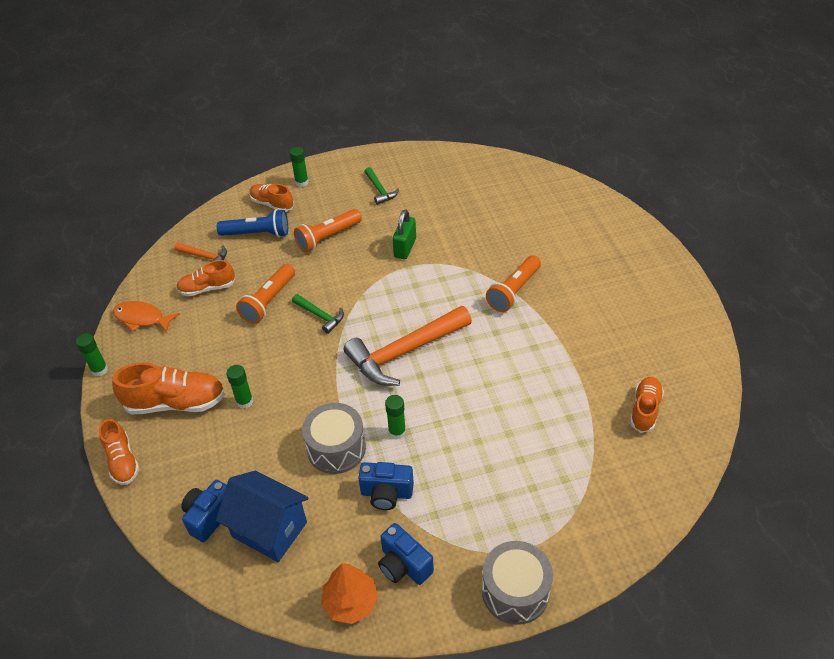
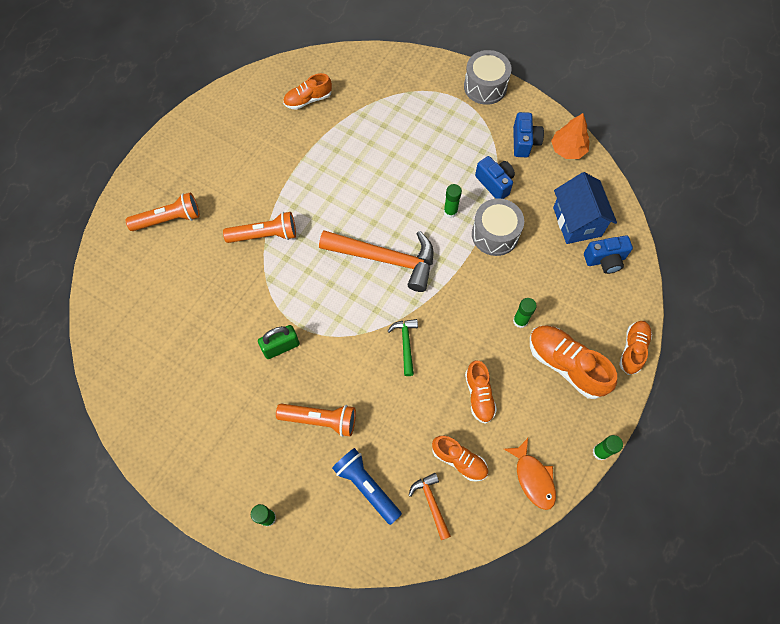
camera: 135 degrees left, 20 degrees up
(269, 301) = (427, 396): orange flashlight -> orange flashlight (169, 219)
(272, 204) = (320, 514): orange shoe -> orange shoe (479, 395)
(379, 190) = (223, 433): green hammer -> none

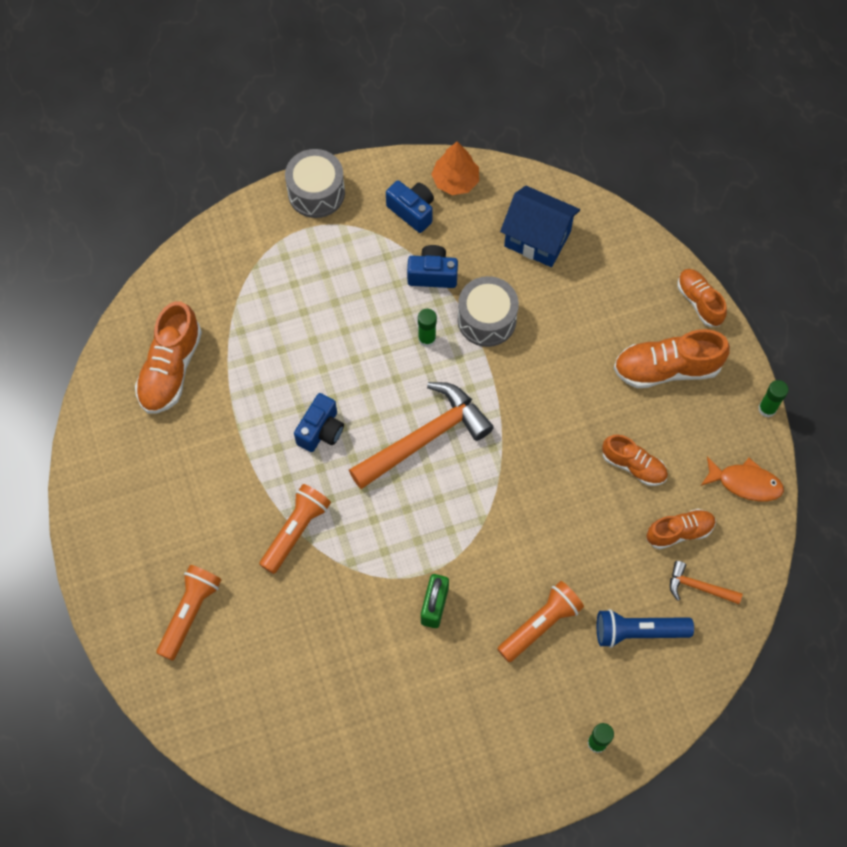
camera: 50 degrees left, 0 degrees up
(308, 100) = (171, 369): orange shoe -> orange shoe, size x1.59
(406, 344) = (529, 489): green hammer -> none
(520, 321) = (592, 371): green glue stick -> none
(605, 260) = (596, 249): blue camera -> blue camera (321, 430)

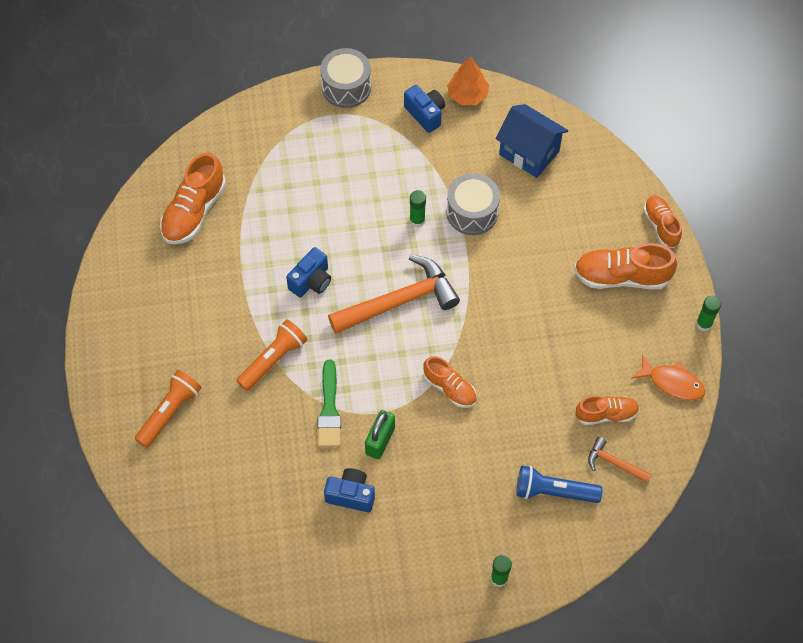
camera: 10 degrees right, 5 degrees down
(370, 579) = (329, 409): none -> green brush
(432, 274) = (432, 168): blue camera -> blue camera (351, 495)
(540, 624) = (469, 471): orange flashlight -> none
(633, 465) = (576, 353): orange shoe -> orange shoe (450, 388)

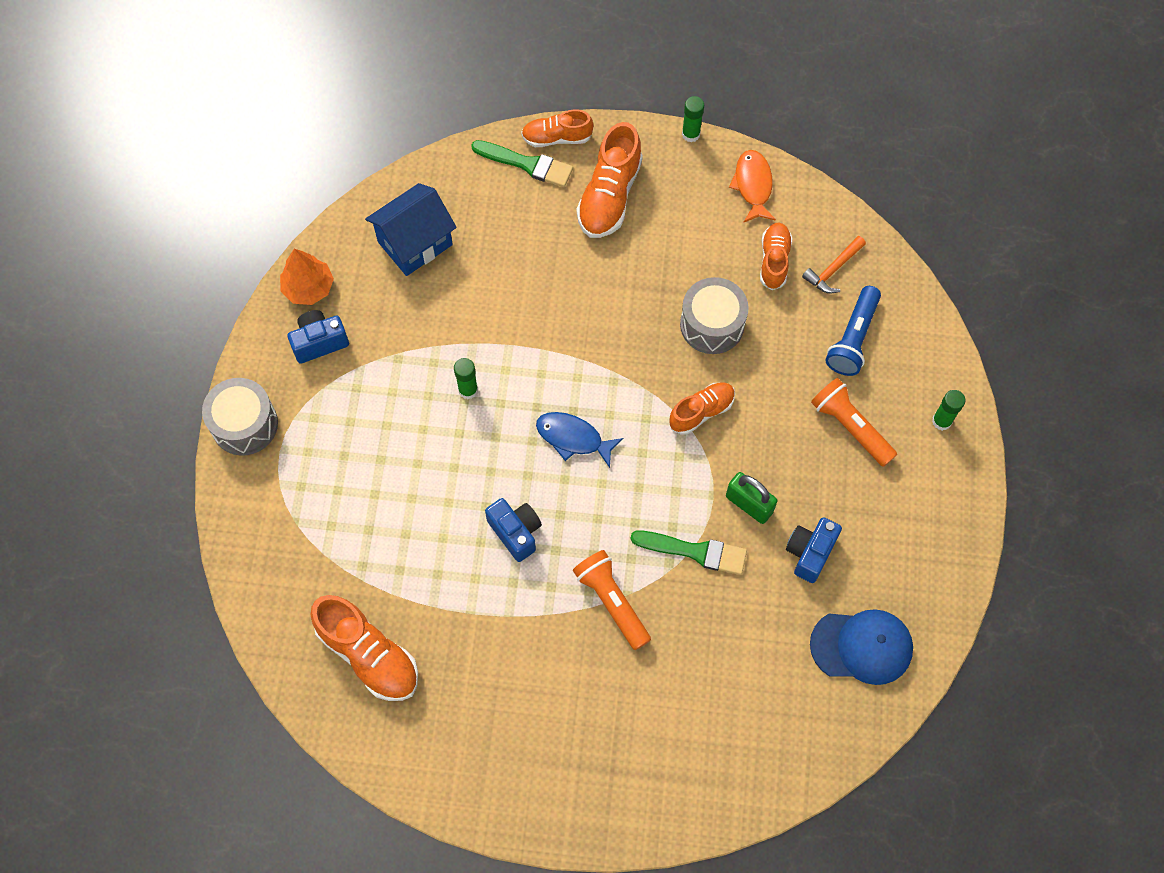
camera: 75 degrees left, 5 degrees up
(170, 412) = (651, 743): orange flashlight -> orange flashlight (850, 427)
(282, 550) = (862, 646): none -> blue cap
(399, 301) = (573, 438): orange hammer -> blue fish
(472, 212) = (476, 327): grey drum -> grey drum (712, 324)
(628, 211) = (527, 164): none -> green brush
(672, 383) = (753, 185): orange fish -> orange fish turned 45 degrees counterclockwise

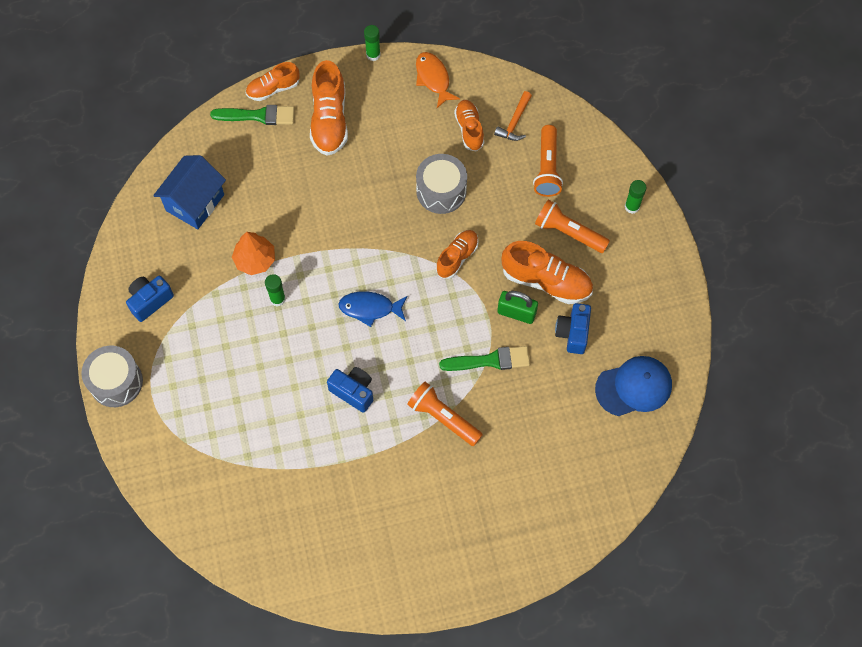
camera: 20 degrees left, 0 degrees up
(308, 288) = (125, 263): orange tree -> orange tree (255, 260)
(369, 655) = (277, 519): orange shoe -> orange shoe (546, 281)
(853, 338) = (547, 168): blue flashlight -> orange flashlight

